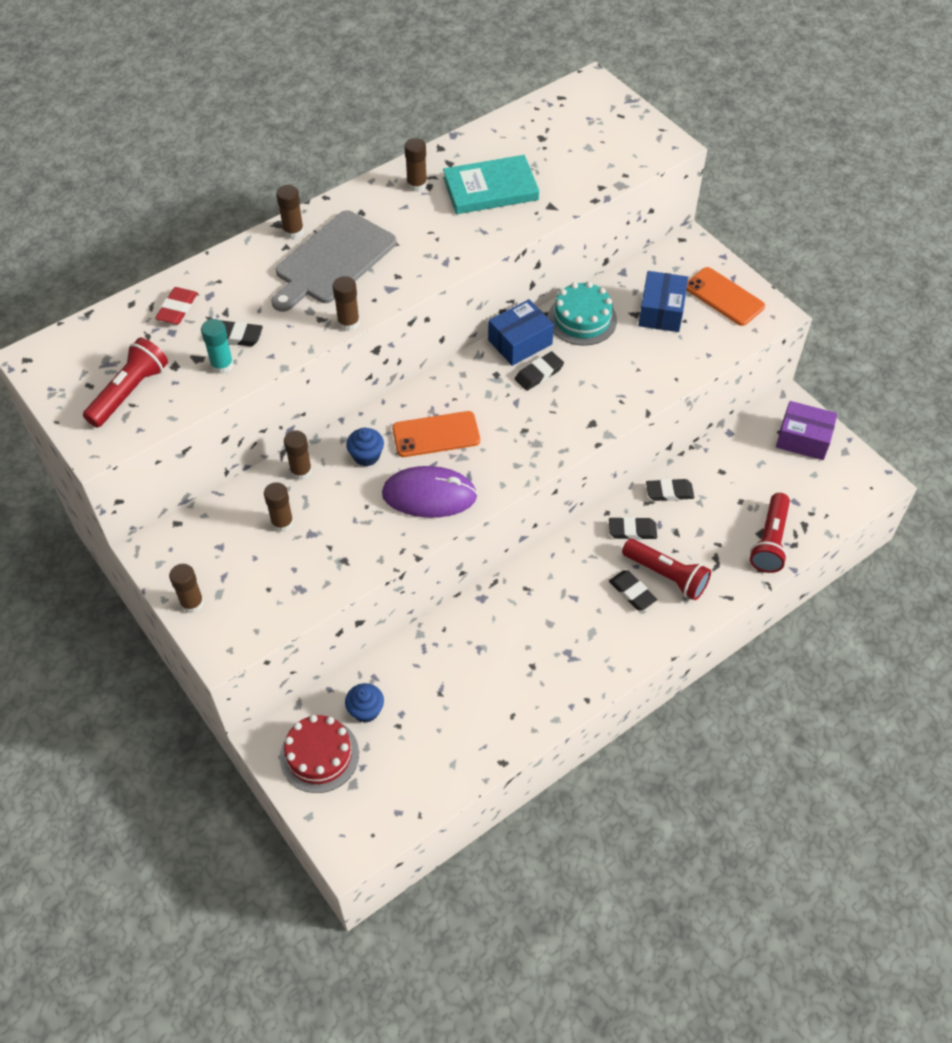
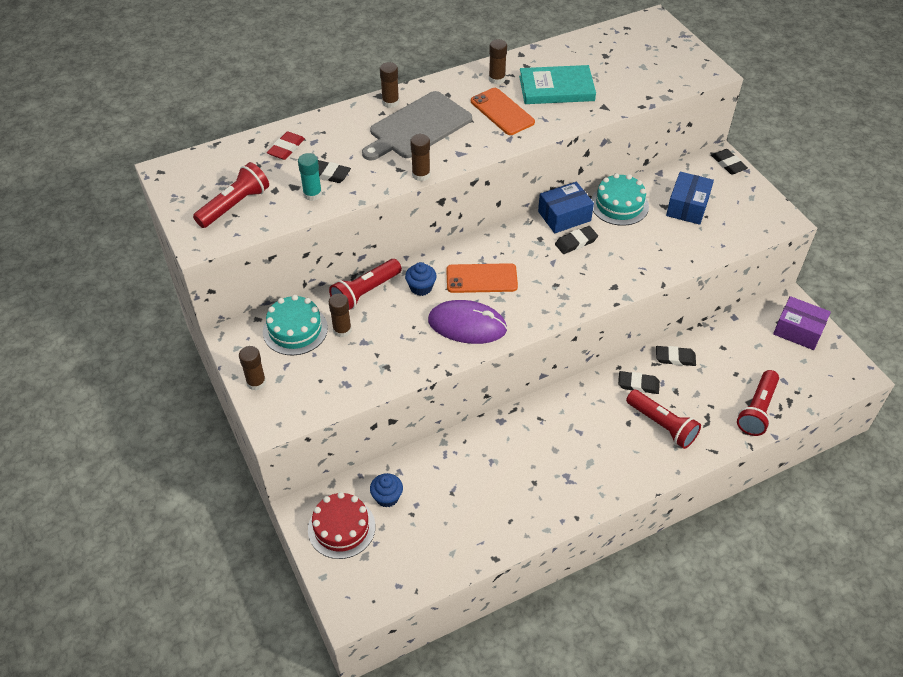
camera: 10 degrees right, 5 degrees down
(225, 530) = (295, 329): none -> turquoise cake
(301, 471) = (365, 292): brown glue stick -> red flashlight
(632, 592) = (630, 434): black eraser -> black eraser (728, 164)
(724, 297) = (743, 202): orange phone -> orange phone (502, 112)

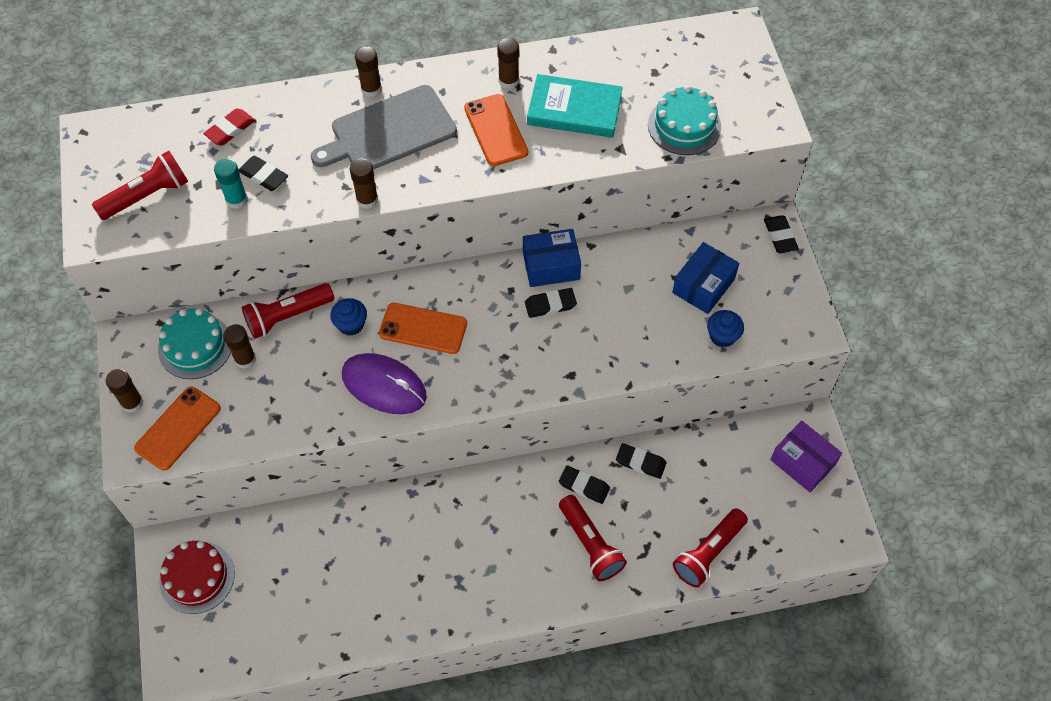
camera: 15 degrees right, 10 degrees up
(304, 393) = (178, 428): none -> orange phone
(387, 497) = (256, 554): blue cupcake -> blue cupcake (722, 336)
(619, 205) = (622, 265): turquoise cake -> turquoise cake (684, 126)

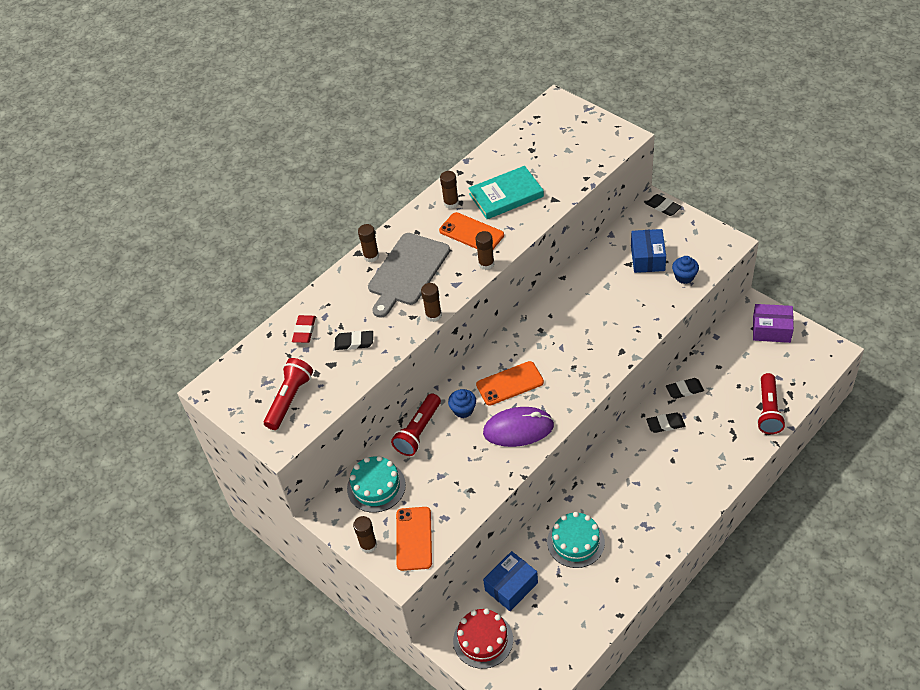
camera: 30 degrees left, 10 degrees down
(236, 200) = (351, 365): turquoise glue stick -> none
(245, 359) = (416, 472): brown glue stick -> brown glue stick (486, 264)
(550, 305) = (572, 323): black eraser -> none
(551, 266) = (551, 302): blue box -> blue box (511, 586)
(590, 544) = (700, 452): red flashlight -> none
(684, 126) = (577, 167): turquoise cake -> turquoise cake (575, 542)

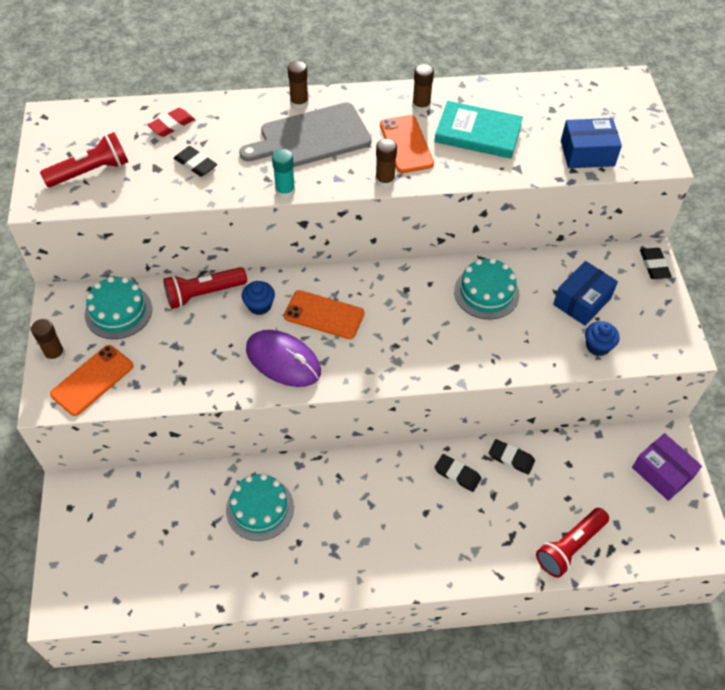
camera: 35 degrees right, 5 degrees up
(433, 315) = (285, 191): brown glue stick -> turquoise glue stick
(483, 640) = (94, 521): red cake -> none
(511, 586) = (166, 497): blue box -> blue box (587, 153)
(589, 295) = (486, 292): none -> turquoise cake

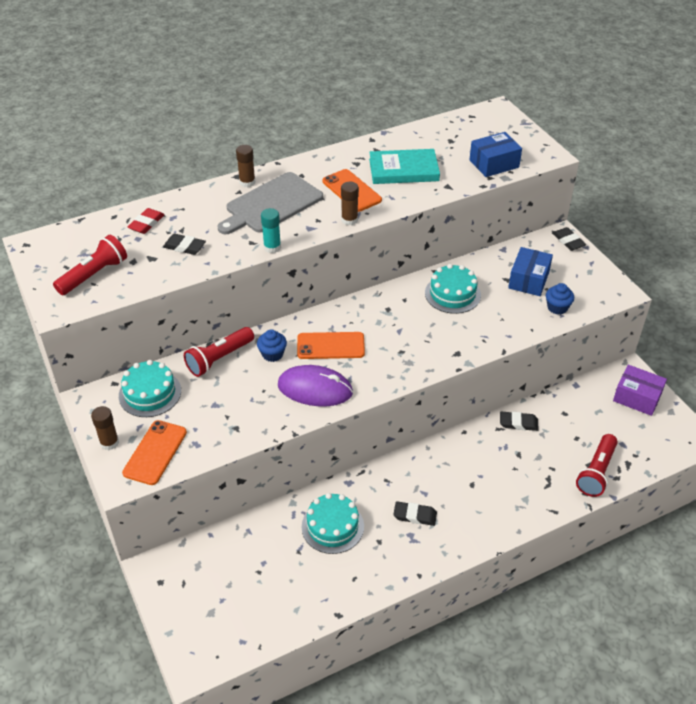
camera: 20 degrees left, 10 degrees down
(421, 106) = (348, 161): brown glue stick -> none
(457, 474) = (482, 448): black eraser -> black eraser (415, 515)

